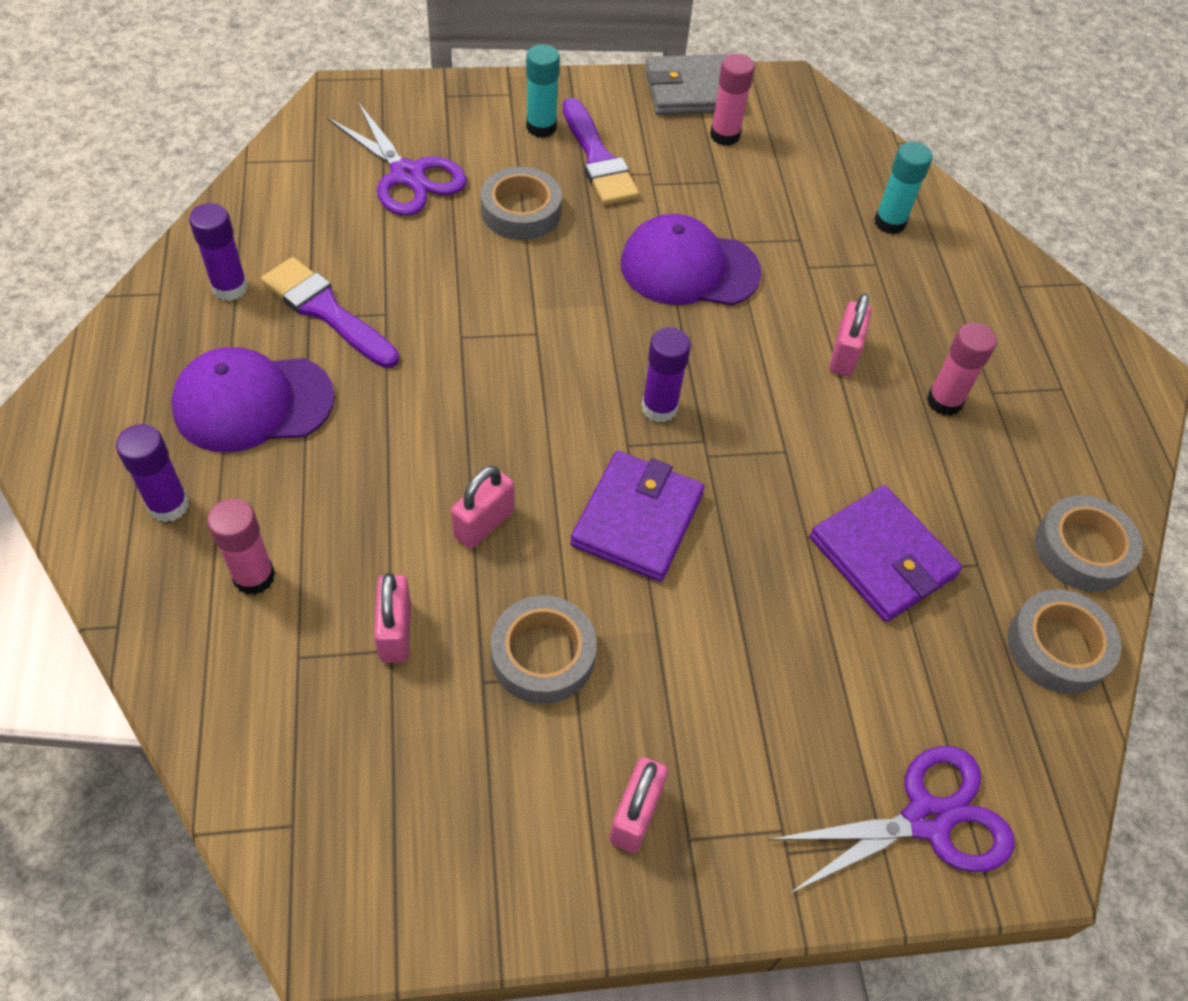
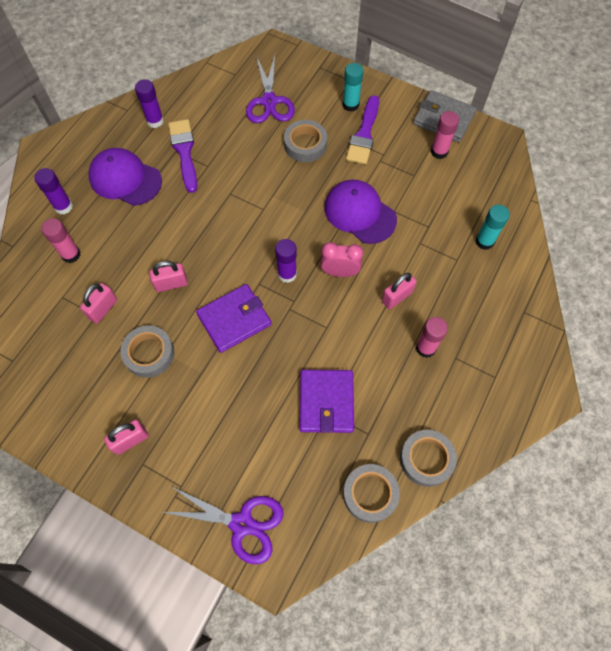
camera: 40 degrees right, 10 degrees up
(734, 363) = (340, 272): none -> pink clock

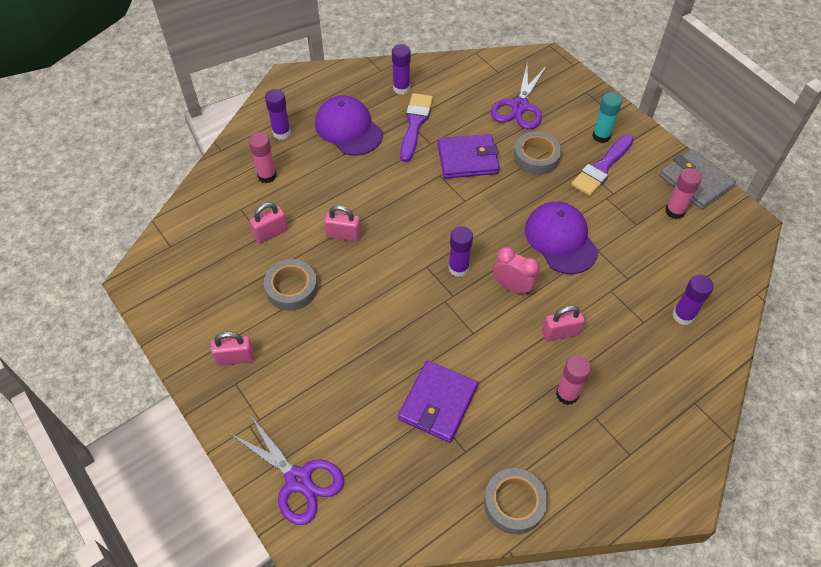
camera: 25 degrees right, 10 degrees down
(234, 319) = (386, 289): purple wallet -> purple wallet (467, 159)
(370, 494) = (438, 510): grey tape -> none
(484, 241) = (683, 316): turquoise glue stick -> purple glue stick

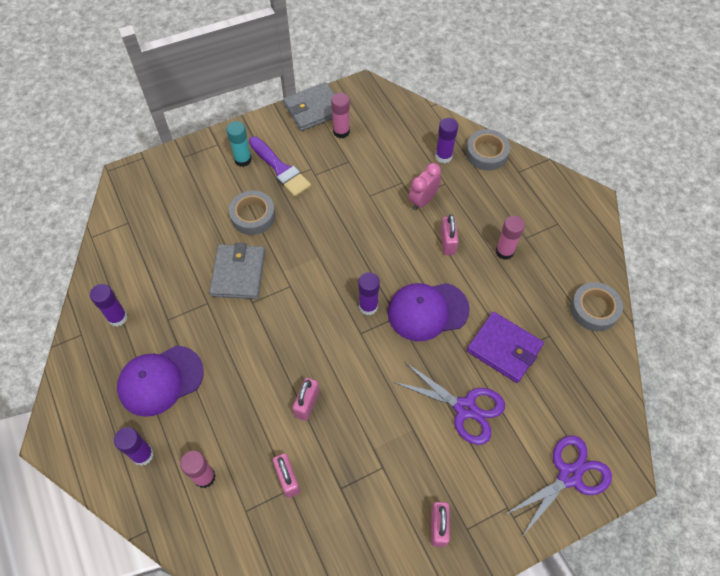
camera: 80 degrees left, 5 degrees up
(291, 288) = (363, 463): grey tape -> grey tape (486, 153)
(415, 124) = (175, 313): purple brush -> none
(467, 159) = (238, 273): purple wallet -> grey wallet
(512, 287) = (396, 267): pink clock -> pink clock (422, 200)
(520, 106) = (183, 214): purple scissors -> purple scissors (465, 408)
(560, 239) = (353, 219): purple cap -> purple cap (427, 311)

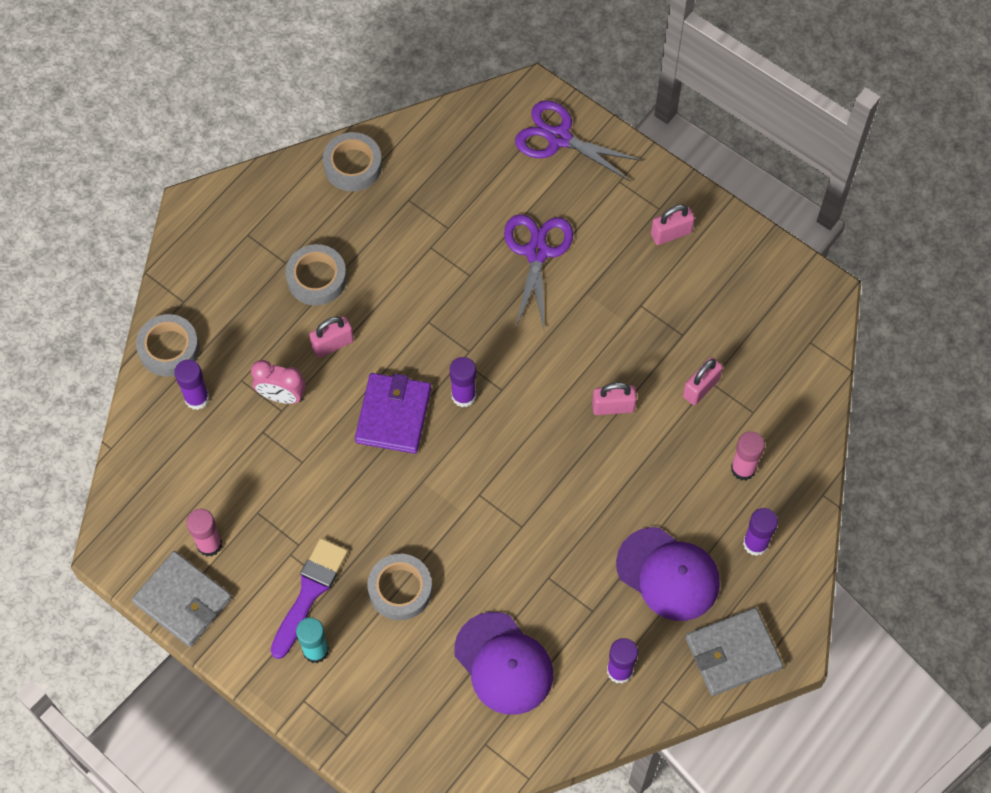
camera: 115 degrees left, 5 degrees up
(238, 273) = (491, 562): grey wallet -> grey wallet (733, 653)
(427, 311) = (438, 331): purple cap -> purple cap (503, 663)
(504, 251) = (317, 278): pink glue stick -> grey tape
(504, 348) = (447, 238): purple wallet -> purple wallet (393, 415)

